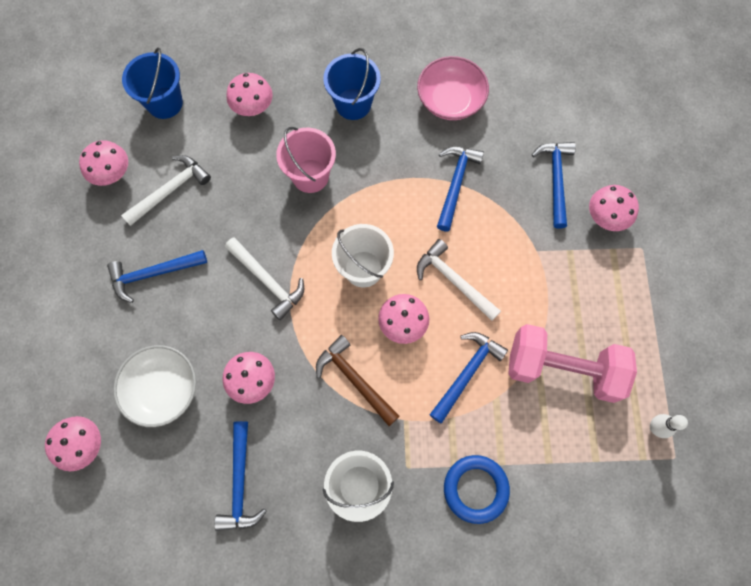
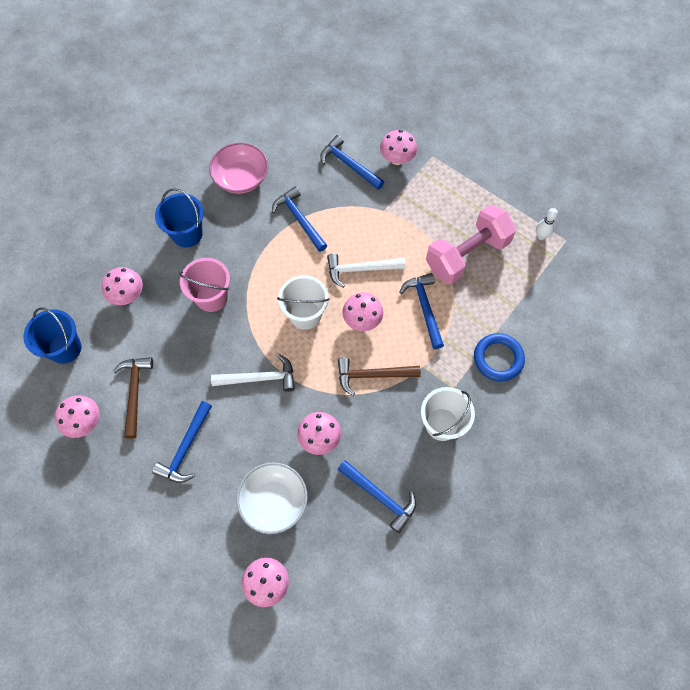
camera: 50 degrees left, 5 degrees down
(170, 190) = (135, 392): white hammer -> brown hammer

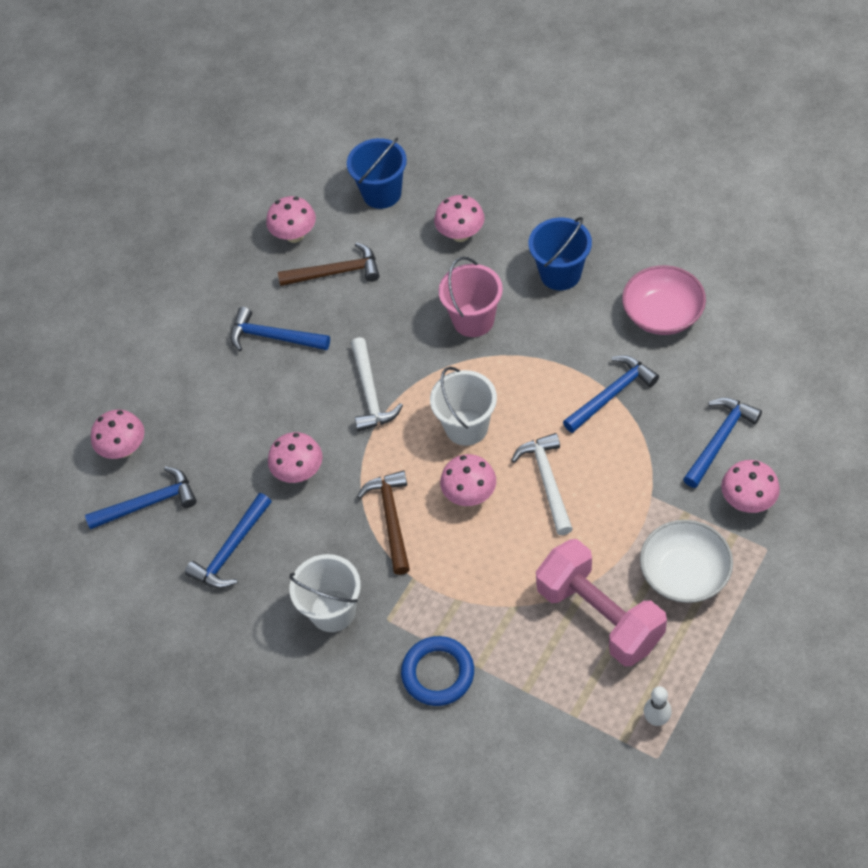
camera: 90 degrees right, 10 degrees down
(274, 501) = (217, 438): white bowl -> white bowl (684, 573)
(424, 308) = (502, 569): blue hammer -> blue hammer (149, 503)

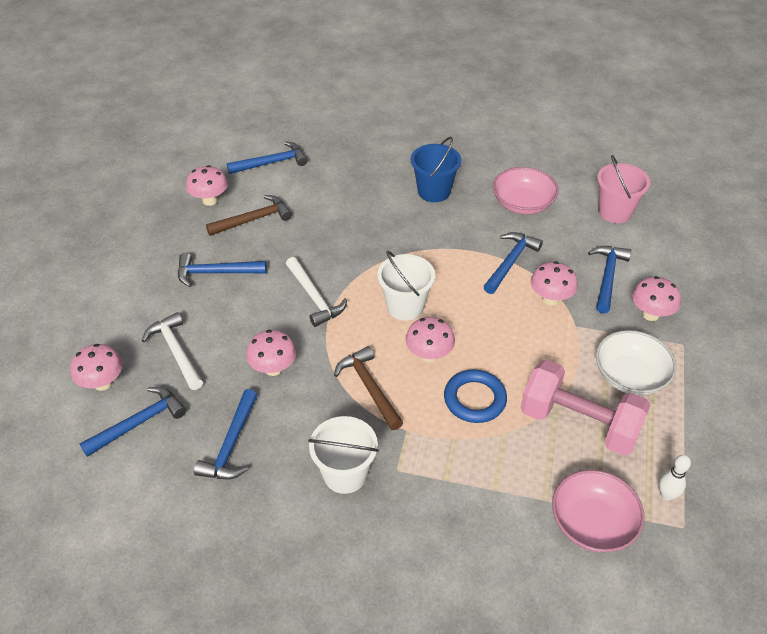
camera: 25 degrees left, 10 degrees down
(382, 193) = (272, 163): blue bucket -> blue hammer
(438, 673) = (462, 504): blue ring -> blue ring (474, 399)
(461, 234) = (345, 179): pink mushroom -> pink mushroom (550, 299)
(473, 320) = (379, 232): pink bucket -> pink bucket (615, 212)
(547, 481) = (488, 332): white hammer -> white hammer (176, 351)
(563, 728) = (592, 523): none -> pink bowl

